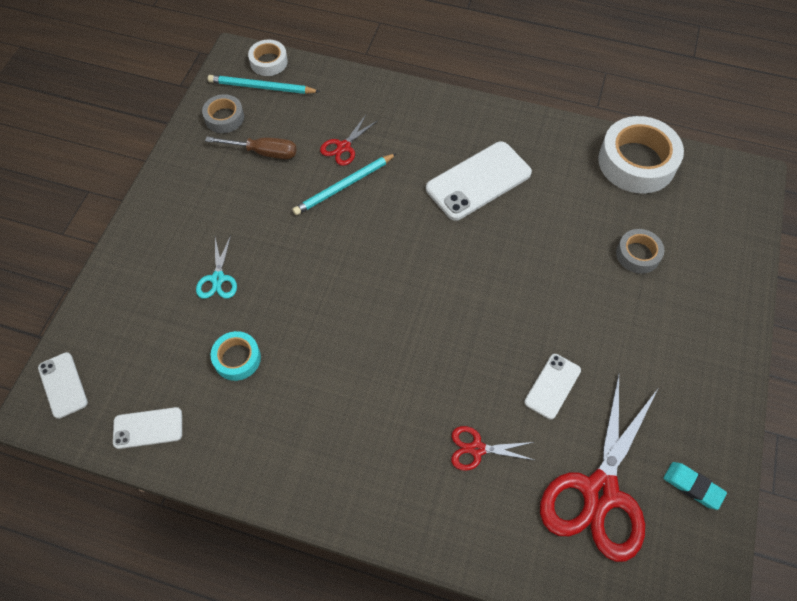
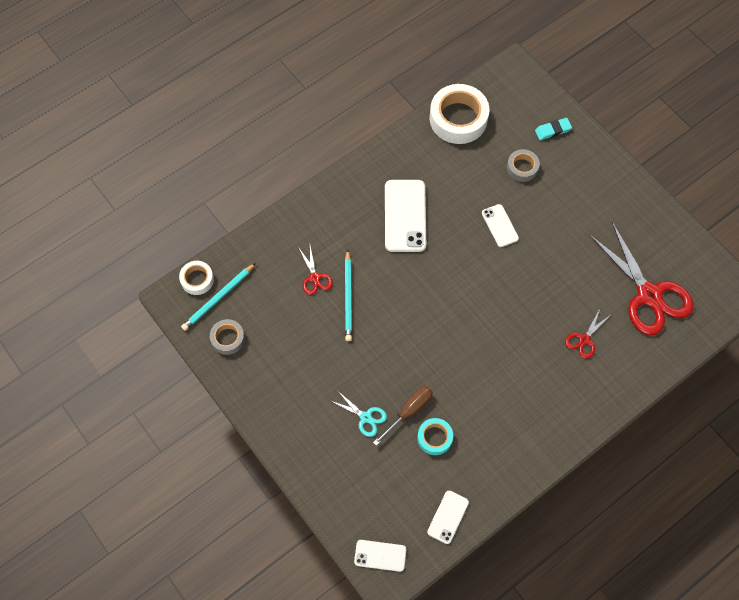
camera: 55 degrees left, 5 degrees up
(263, 152) = (280, 330): brown screwdriver -> brown screwdriver (409, 411)
(552, 386) = (573, 274): white phone -> white phone (500, 225)
(692, 486) = (675, 248): turquoise eraser -> turquoise eraser (552, 130)

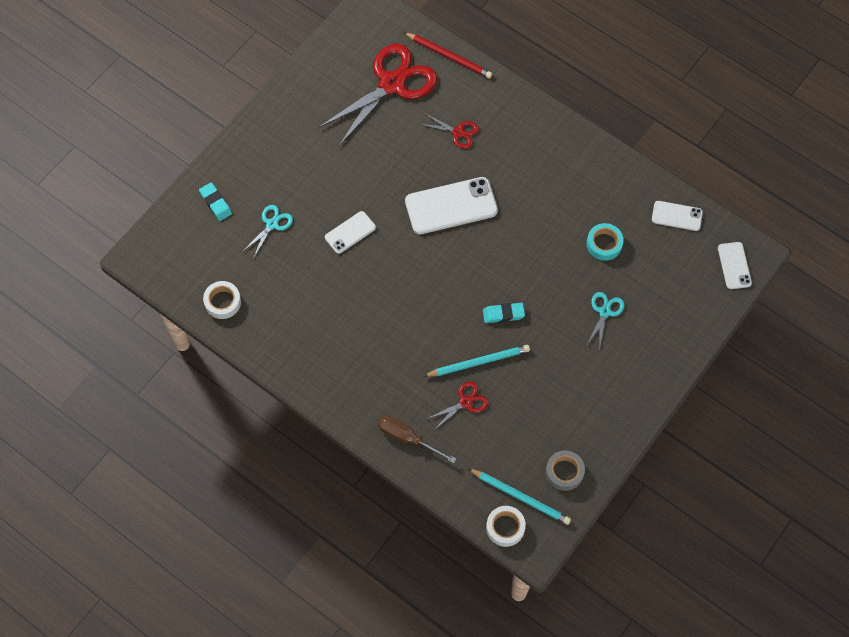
camera: 105 degrees left, 0 degrees up
(387, 329) = (503, 314): none -> turquoise eraser
(405, 216) = (364, 329): white phone -> white phone (451, 206)
(409, 411) = (585, 273): brown screwdriver -> brown screwdriver (407, 438)
(458, 119) = (223, 302): white tape -> white tape, size x0.53
(522, 168) = (272, 224): grey tape -> turquoise scissors
(672, 353) = (449, 56): none -> red pencil

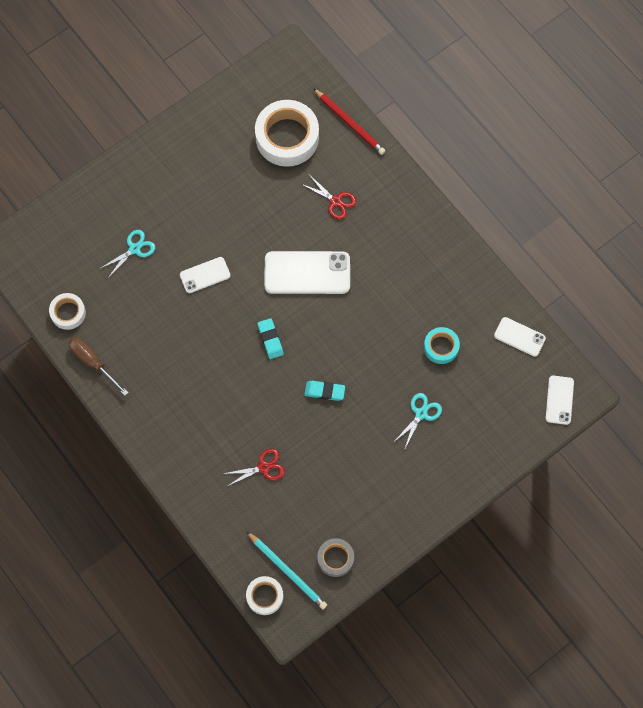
camera: 15 degrees right, 5 degrees up
(215, 203) = (88, 215): turquoise eraser -> turquoise eraser (270, 339)
(392, 84) = (287, 137): red scissors -> white tape
(407, 438) = (200, 487): brown screwdriver -> brown screwdriver (93, 362)
(478, 362) = (287, 432): turquoise pencil -> none

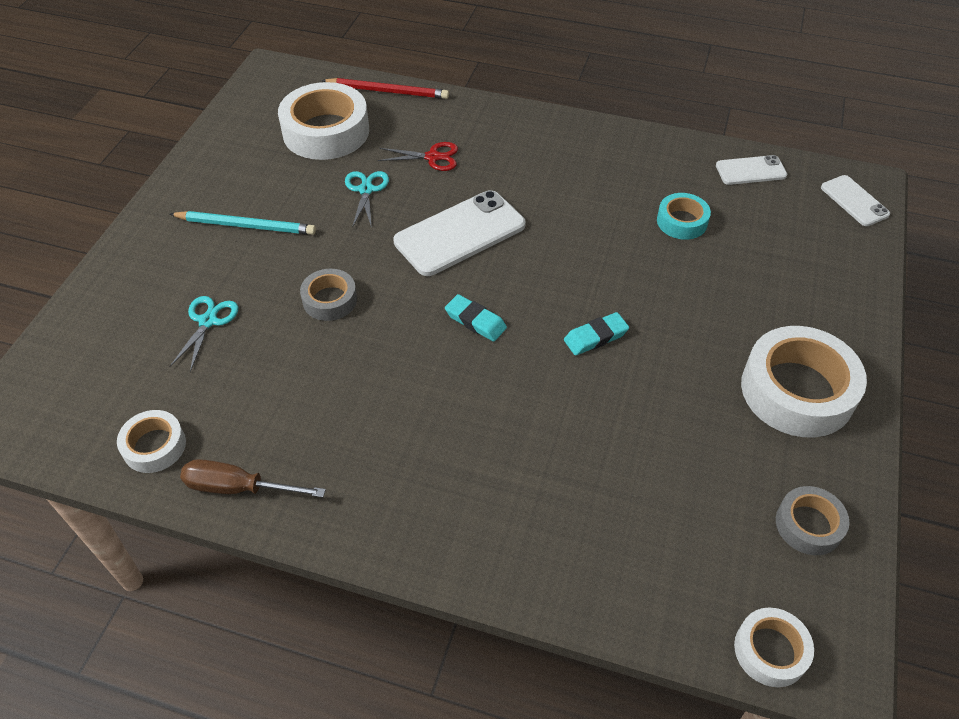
camera: 35 degrees left, 20 degrees down
(205, 275) = (330, 300): white phone -> grey tape
(264, 467) = (602, 471): red scissors -> none
(287, 571) = (765, 589): turquoise pencil -> turquoise pencil (246, 226)
(399, 491) = (797, 390): none -> white tape
(421, 414) = (730, 295): turquoise scissors -> turquoise scissors (366, 190)

